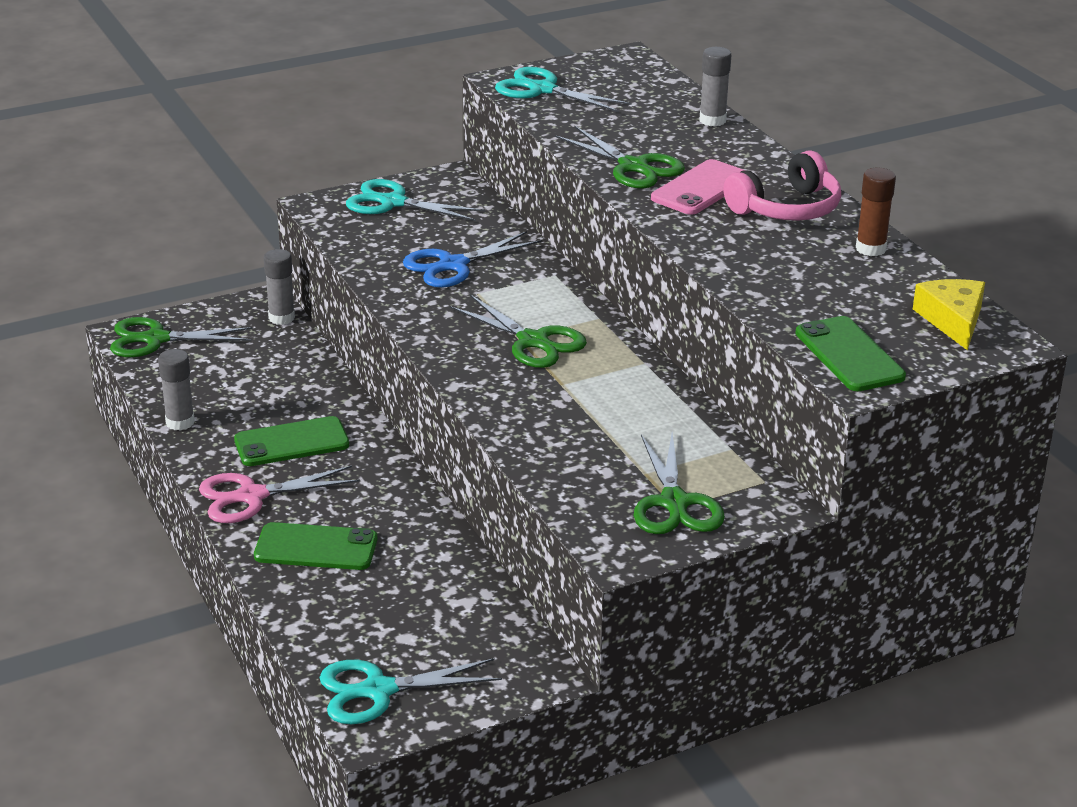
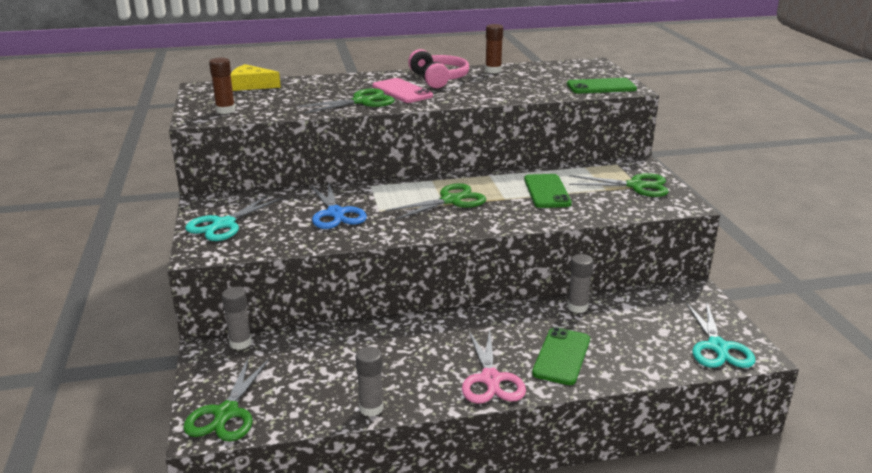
camera: 75 degrees left, 5 degrees down
(291, 442) = (425, 354): green phone -> green phone (546, 191)
(542, 90) = (225, 110): turquoise scissors -> brown glue stick
(712, 120) = (316, 80): grey glue stick -> grey glue stick (577, 307)
(952, 320) = (571, 67): yellow cheese -> yellow cheese (251, 85)

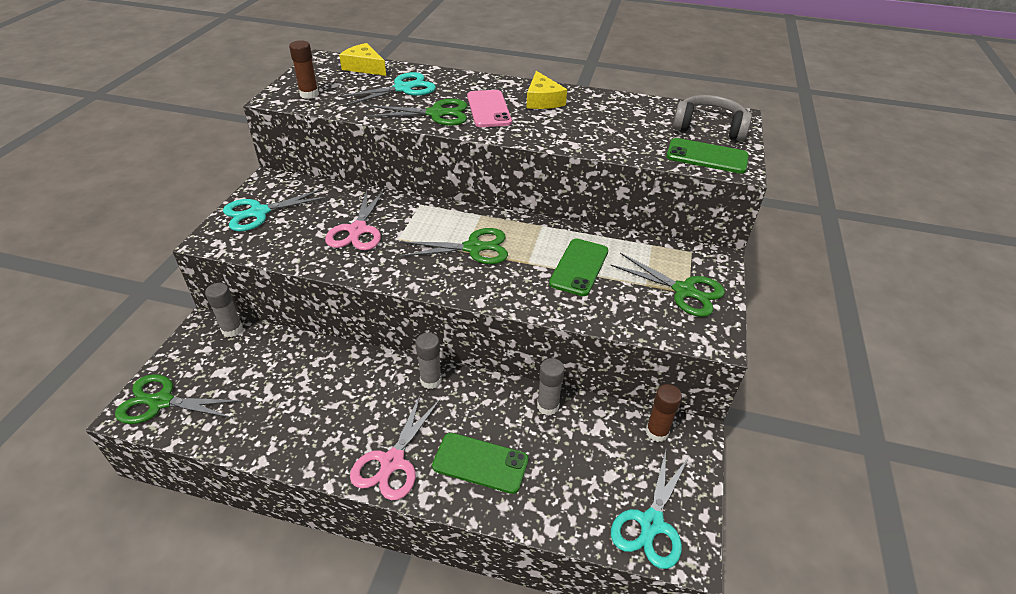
camera: 25 degrees right, 15 degrees up
(226, 413) = (161, 402): green scissors -> green scissors turned 60 degrees clockwise
(308, 92) = (403, 89): none -> turquoise scissors
(335, 213) = (358, 230): blue scissors -> pink scissors
(371, 408) = (268, 448): grey glue stick -> grey glue stick (431, 380)
(438, 79) = (542, 100): pink headphones -> yellow cheese
(493, 71) = (611, 102): brown glue stick -> brown glue stick (657, 432)
(562, 356) = (480, 463): green phone -> green phone turned 60 degrees clockwise
(582, 72) = (709, 128): none -> grey headphones

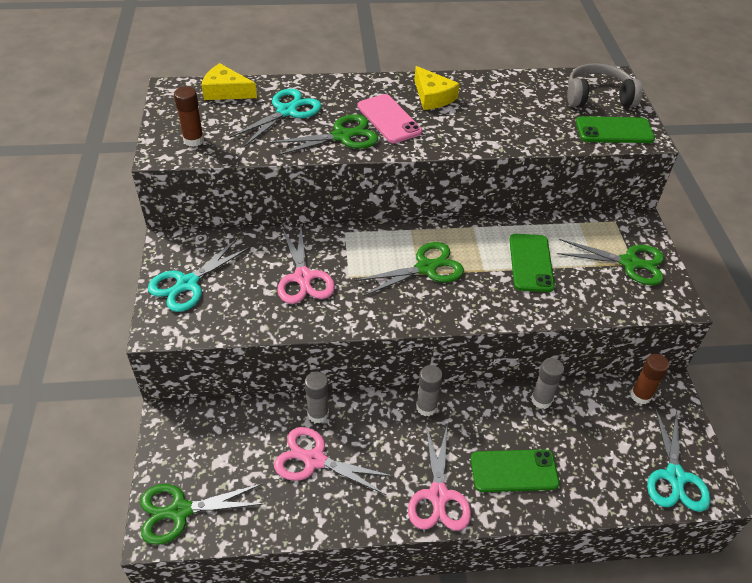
camera: 20 degrees left, 5 degrees up
(232, 330) = (200, 414): grey glue stick -> grey glue stick (318, 414)
(300, 395) = (314, 460): none -> pink scissors

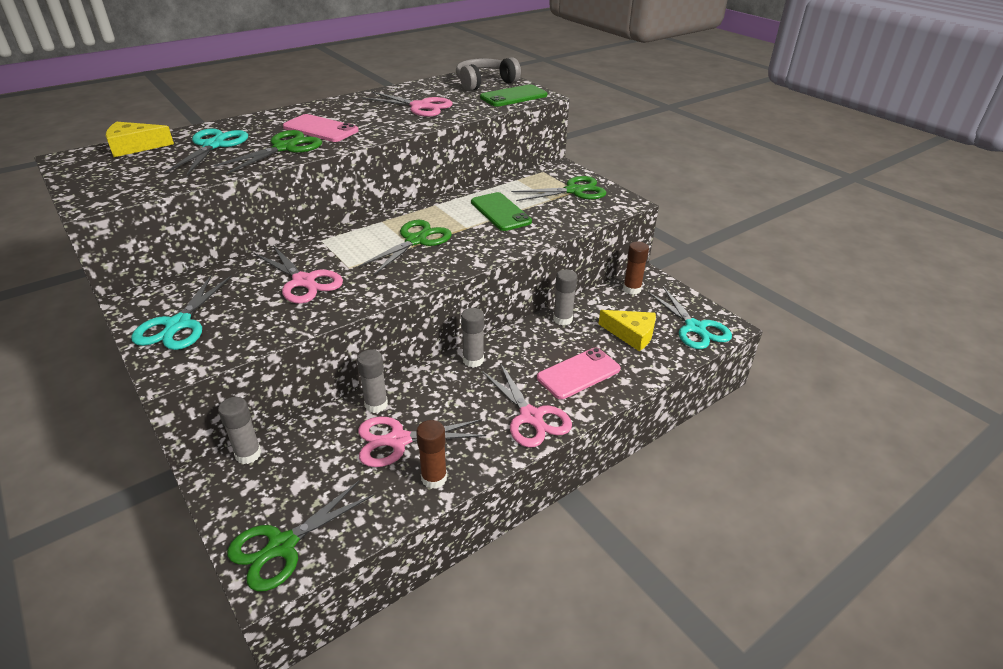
camera: 30 degrees left, 10 degrees down
(193, 140) = (124, 185): brown glue stick -> brown glue stick (434, 478)
(199, 413) = (248, 454): none -> grey glue stick
(432, 96) = (349, 109): yellow cheese -> yellow cheese (631, 334)
(504, 115) = (420, 106): none -> pink scissors
(514, 471) = (578, 373): green phone -> pink phone

